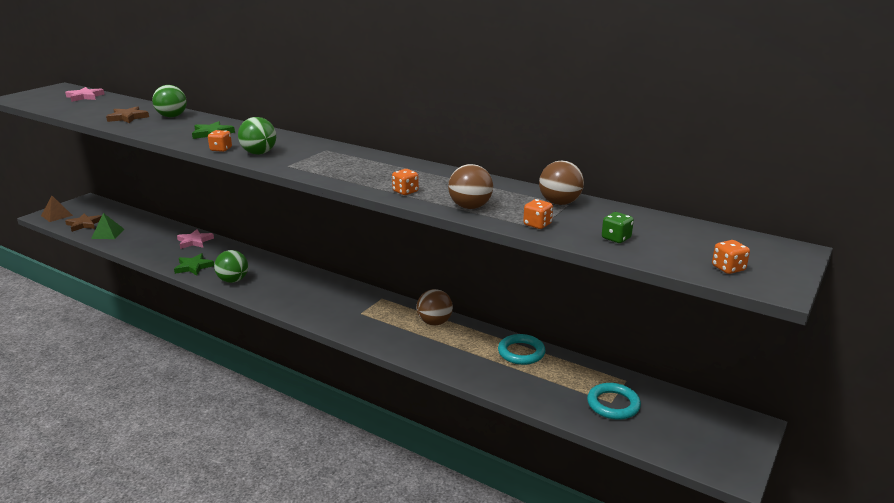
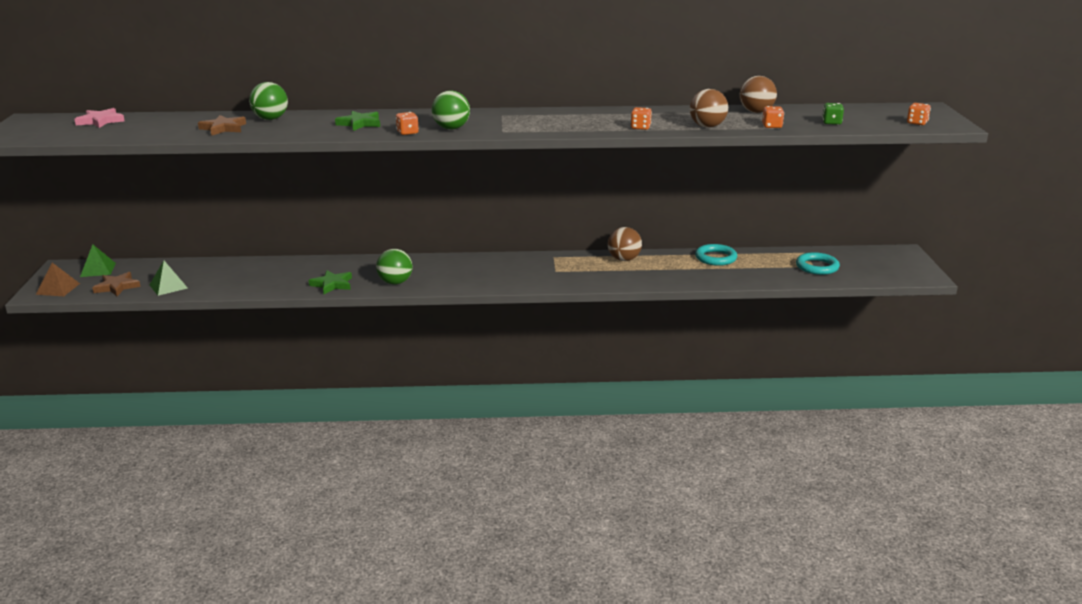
camera: 35 degrees left, 0 degrees up
(98, 208) = (98, 269): none -> green pyramid
(194, 241) = (287, 266): pink star -> none

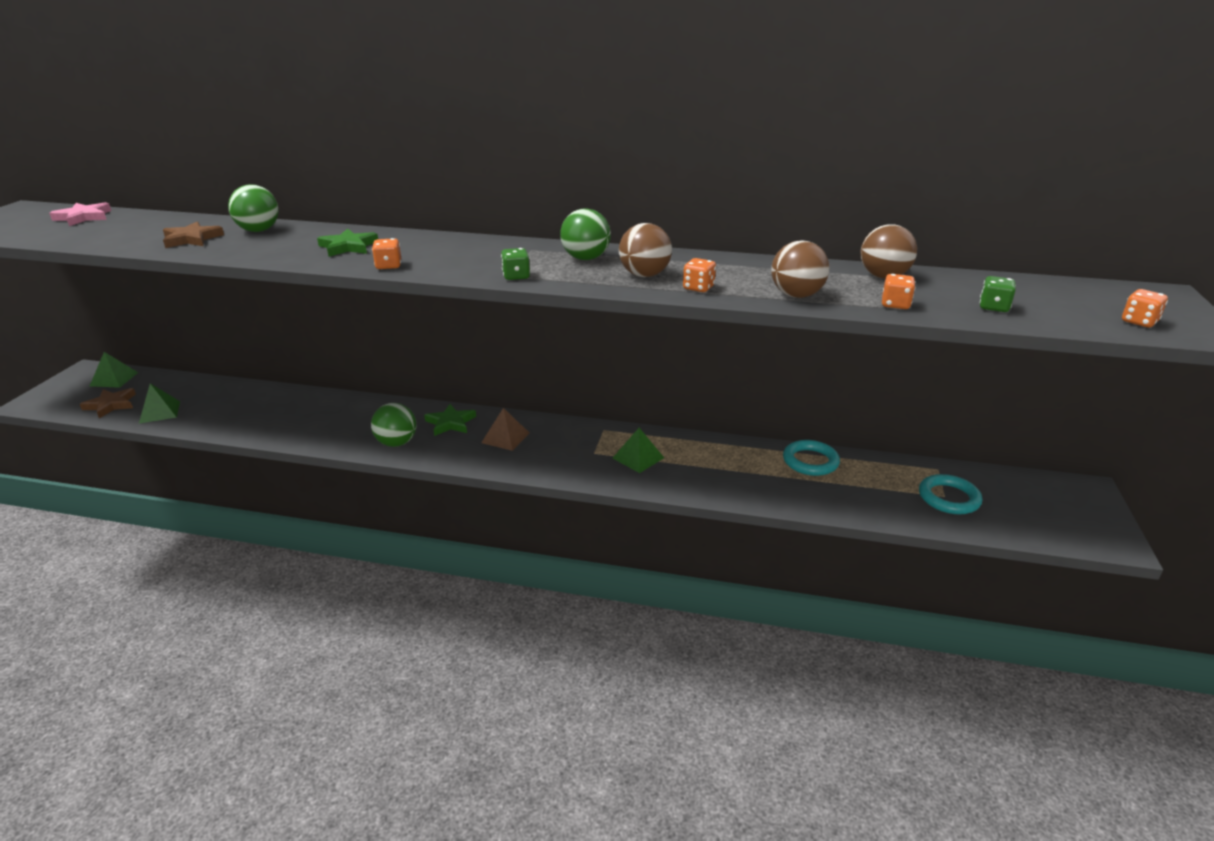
camera: 15 degrees right, 5 degrees up
(58, 289) = (55, 399): brown pyramid -> brown pyramid (505, 437)
(332, 284) = (326, 435): green star -> green star (450, 423)
(451, 128) = (448, 264): green ball -> green ball (585, 258)
(509, 131) = (516, 276): none -> green dice
(590, 270) = (638, 458): none -> green pyramid
(624, 259) = (688, 446): brown ball -> brown ball (644, 275)

